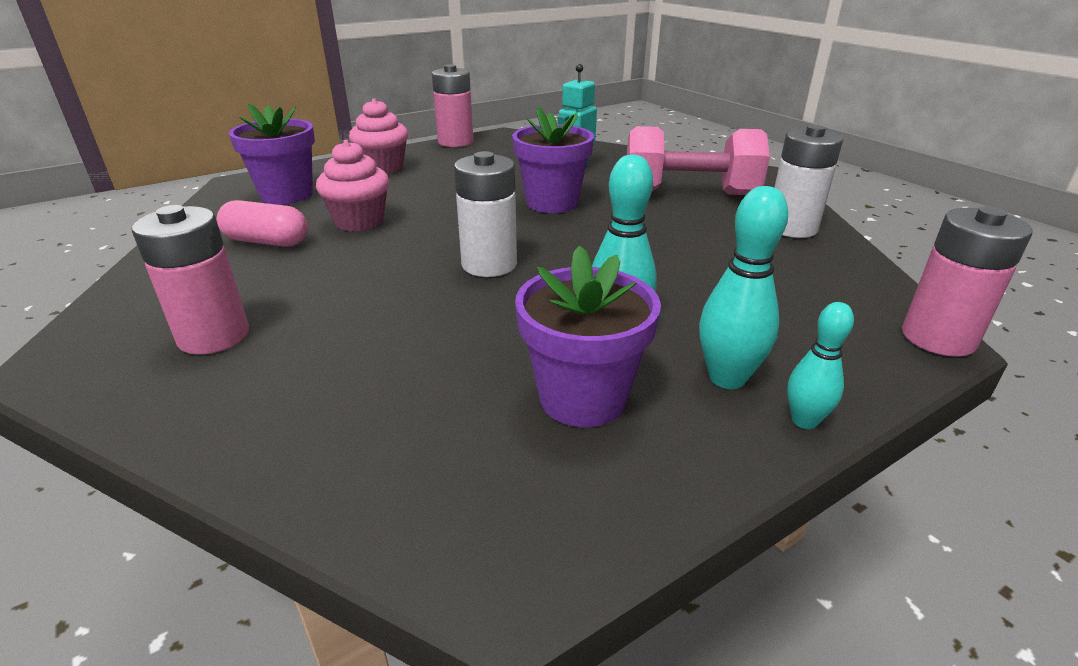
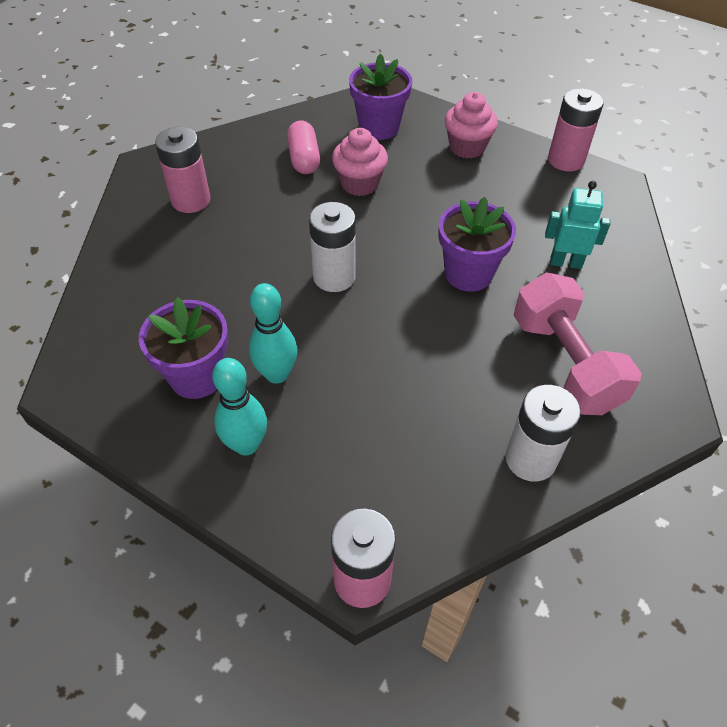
camera: 65 degrees right, 20 degrees up
(804, 421) = (215, 492): turquoise bowling pin -> none

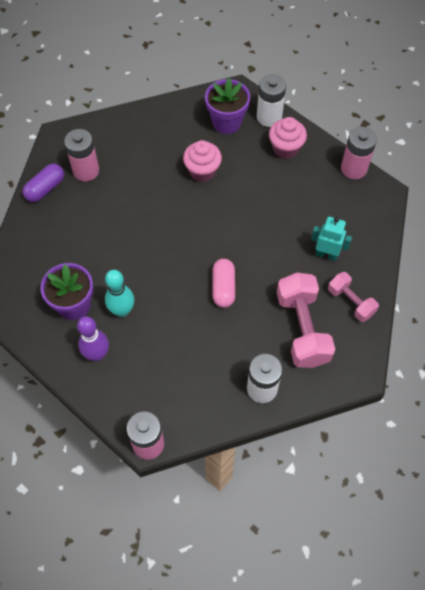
camera: 10 degrees right, 10 degrees up
(132, 228) = (45, 188): none -> purple capsule
(246, 445) = (97, 354): turquoise bowling pin -> purple bowling pin
(304, 158) = (168, 144): pink capsule -> pink capsule (223, 287)
(334, 277) = (170, 245): white battery -> white battery (269, 117)
(468, 273) = (259, 254): purple flower pot -> none
(623, 318) = (350, 302): none -> pink dumbbell

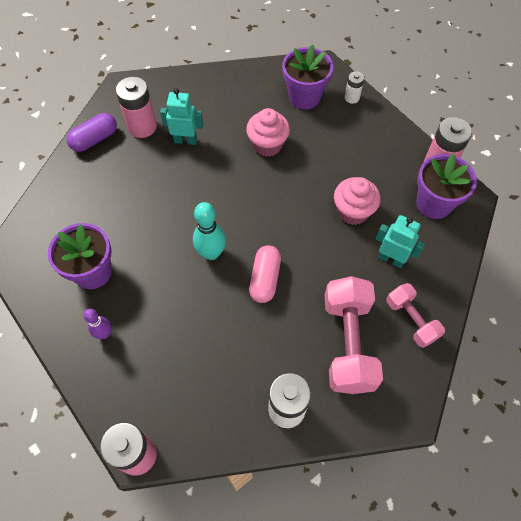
camera: 10 degrees right, 0 degrees up
(97, 354) = (104, 333): purple bowling pin -> purple bowling pin, size x0.63
(122, 310) = (144, 287): turquoise bowling pin -> turquoise bowling pin (211, 253)
(128, 177) = (185, 140): none -> turquoise robot
(269, 117) = (352, 98): white battery -> white battery, size x0.54
(285, 148) = (364, 133): pink cupcake -> pink cupcake (353, 211)
(355, 202) = (433, 204): none -> purple flower pot

